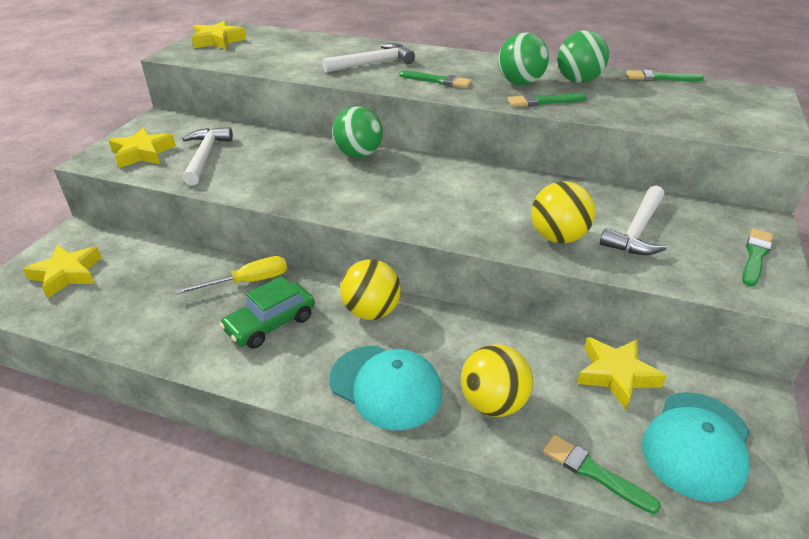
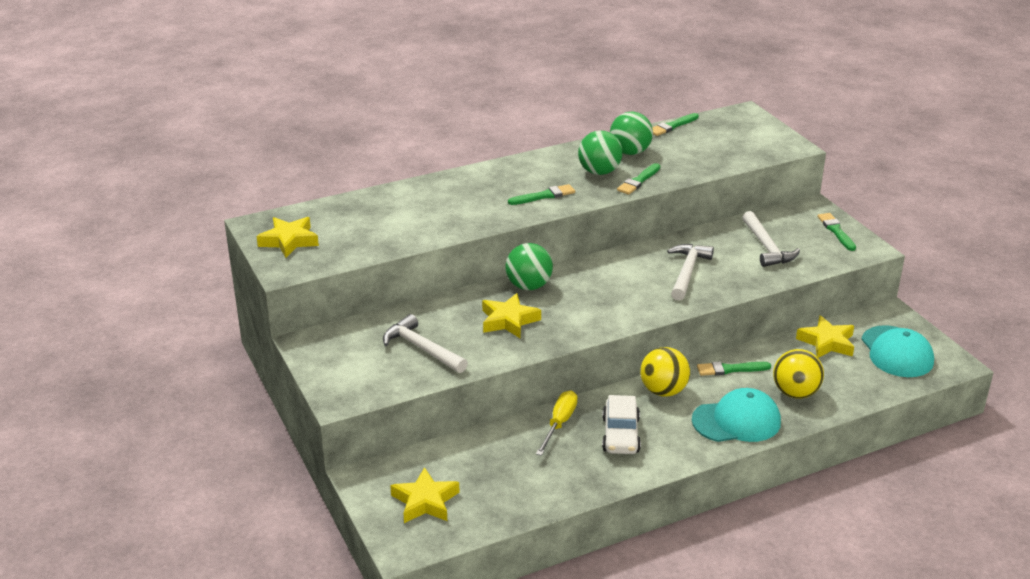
camera: 45 degrees left, 5 degrees down
(143, 153) = (367, 374): yellow star -> yellow star (508, 320)
(270, 324) = (620, 435): green car -> white car
(373, 63) = (467, 202): white hammer -> white hammer (687, 272)
(557, 237) = (736, 275): yellow ball -> none
(594, 472) = (875, 392): green brush -> green brush (730, 369)

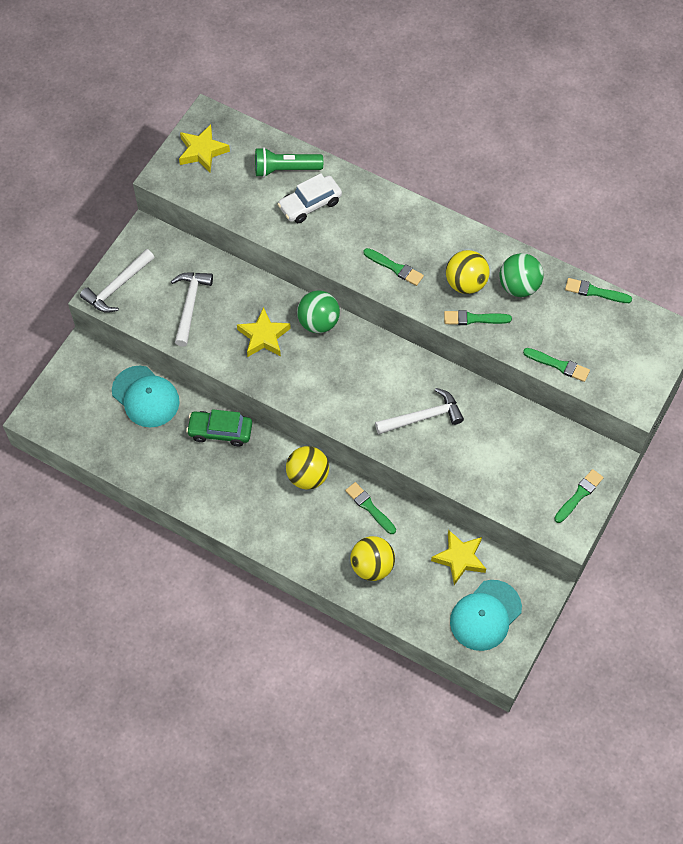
camera: 55 degrees right, 30 degrees up
(371, 208) = (285, 169): none -> green flashlight
(425, 501) = (85, 401): yellow star -> none
(559, 423) = (220, 431): yellow screwdriver -> green car
(599, 172) = (466, 283): green ball -> yellow ball
(620, 435) = (235, 476): white car -> white car (310, 204)
(725, 163) = (558, 365): none -> green brush
(736, 421) = (307, 543): turquoise cap -> turquoise cap (145, 397)
(766, 247) = (508, 455): white hammer -> white hammer (117, 287)

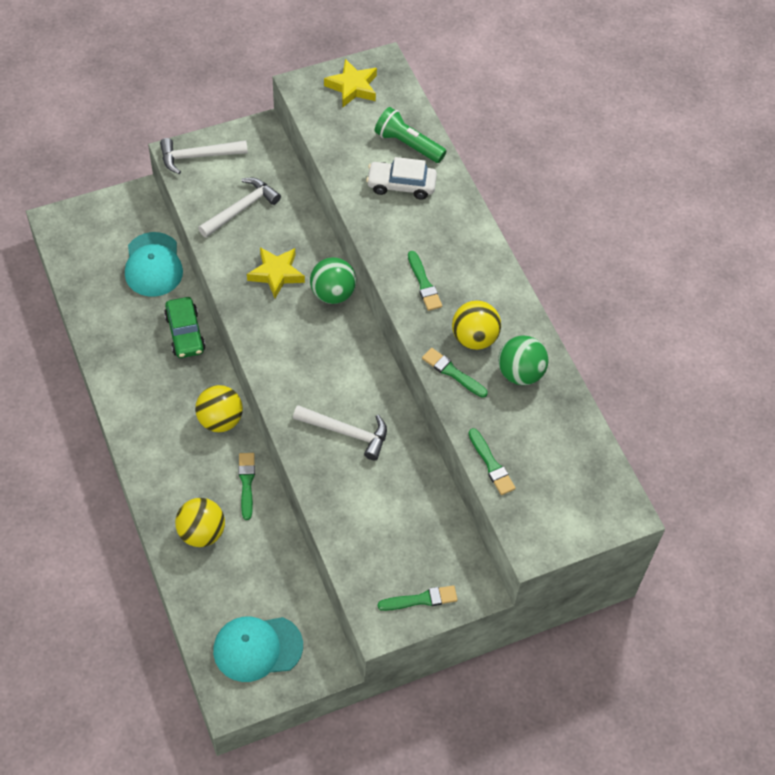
camera: 35 degrees right, 5 degrees down
(220, 431) = (185, 333): green car -> green car turned 150 degrees counterclockwise
(459, 558) = (282, 583): yellow star -> none
(595, 292) = (587, 426): green brush -> none

